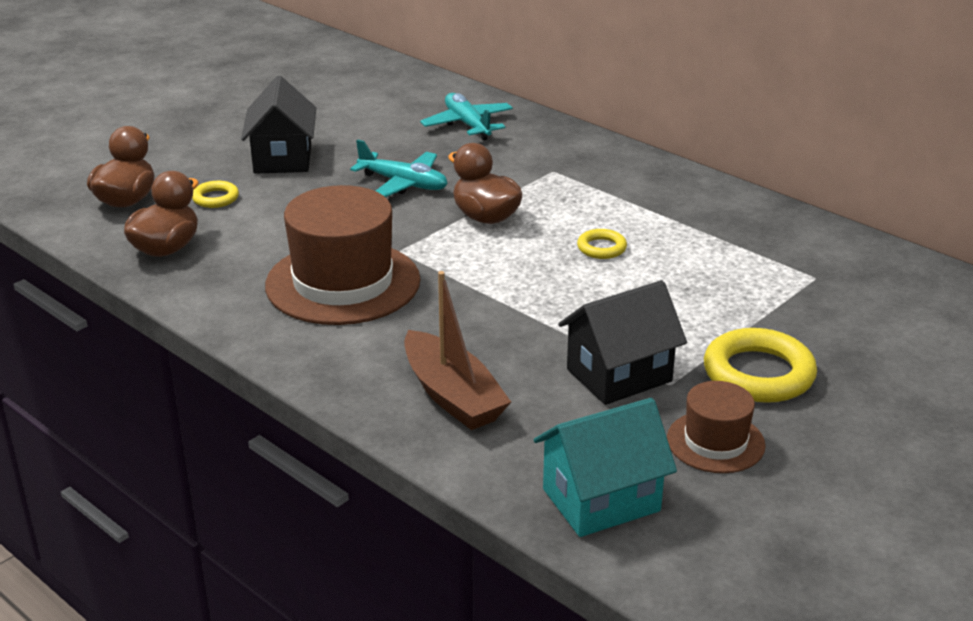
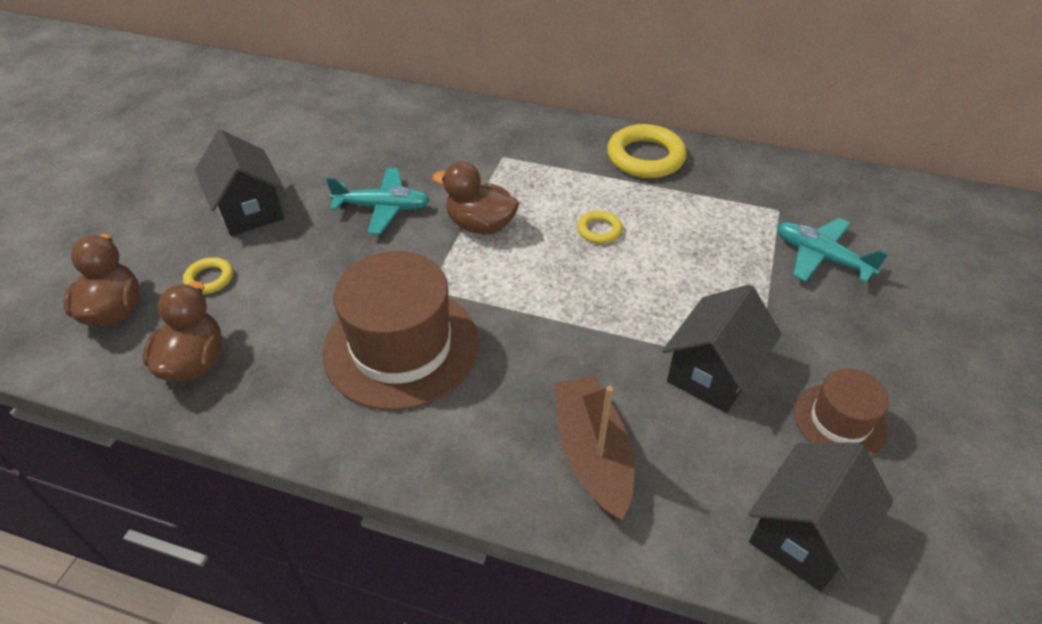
camera: 25 degrees left, 15 degrees up
(452, 396) = (592, 454): brown boat -> brown boat turned 135 degrees counterclockwise
(467, 125) = (397, 125): turquoise plane -> turquoise plane (821, 257)
(601, 500) = (804, 533): turquoise house -> black house
(758, 374) = (814, 329): yellow ring -> yellow ring (645, 157)

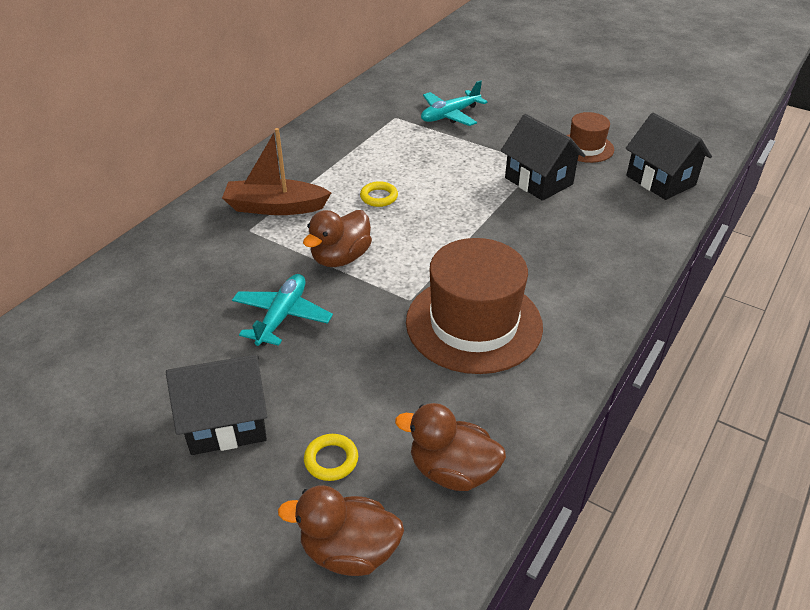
camera: 75 degrees left, 5 degrees down
(592, 454) = (597, 244): brown boat -> brown boat (275, 207)
(645, 157) = (300, 156): yellow ring -> none

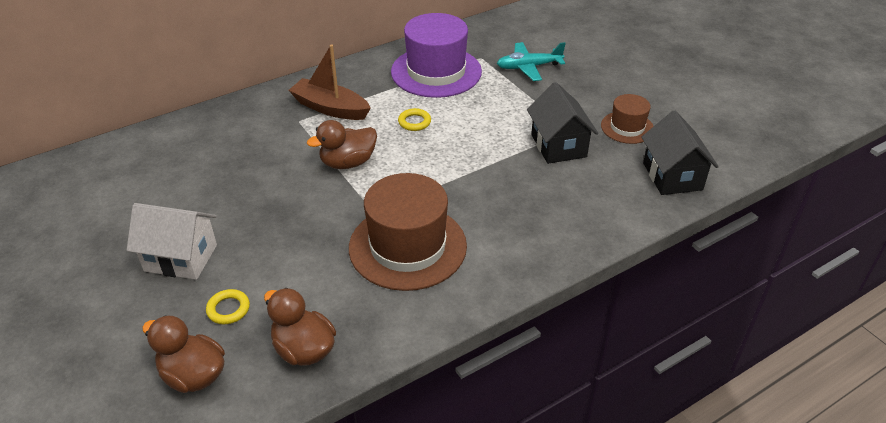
camera: 25 degrees right, 0 degrees up
(226, 423) = (181, 258): black house -> white house
(282, 316) = (272, 194): turquoise plane -> none
(361, 142) = (436, 72): none -> purple hat

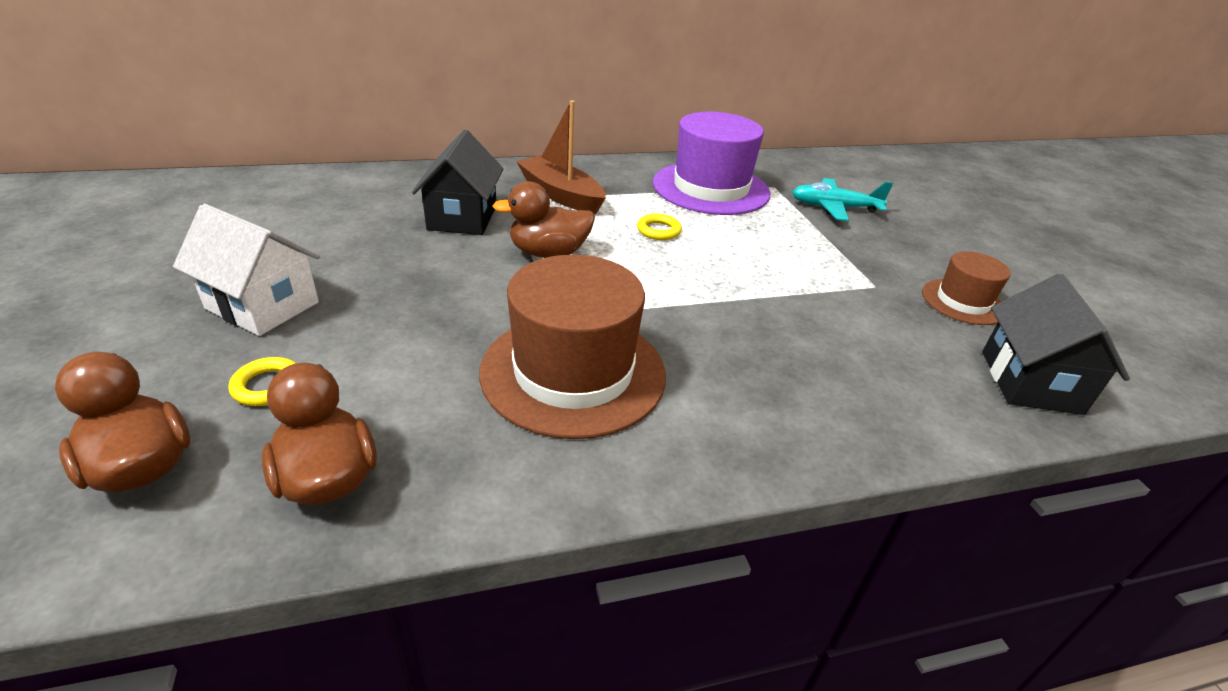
camera: 15 degrees right, 5 degrees down
(558, 146) = (851, 300): black house -> black house (462, 217)

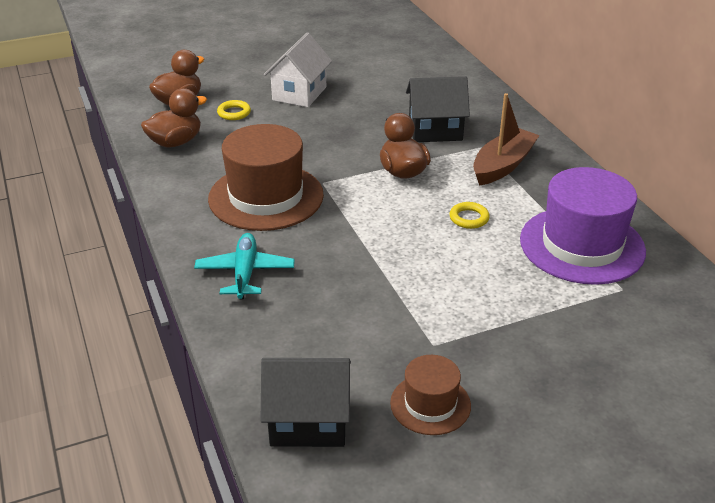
camera: 85 degrees right, 0 degrees up
(834, 207) = (597, 332): turquoise plane -> turquoise plane (245, 273)

